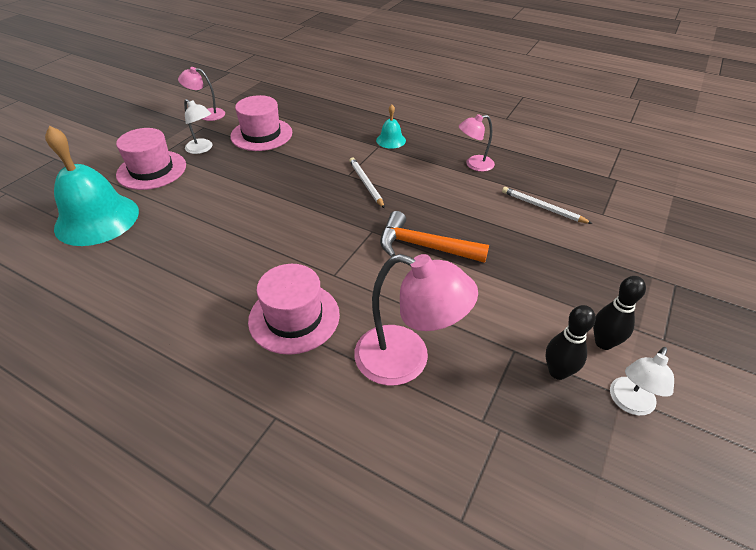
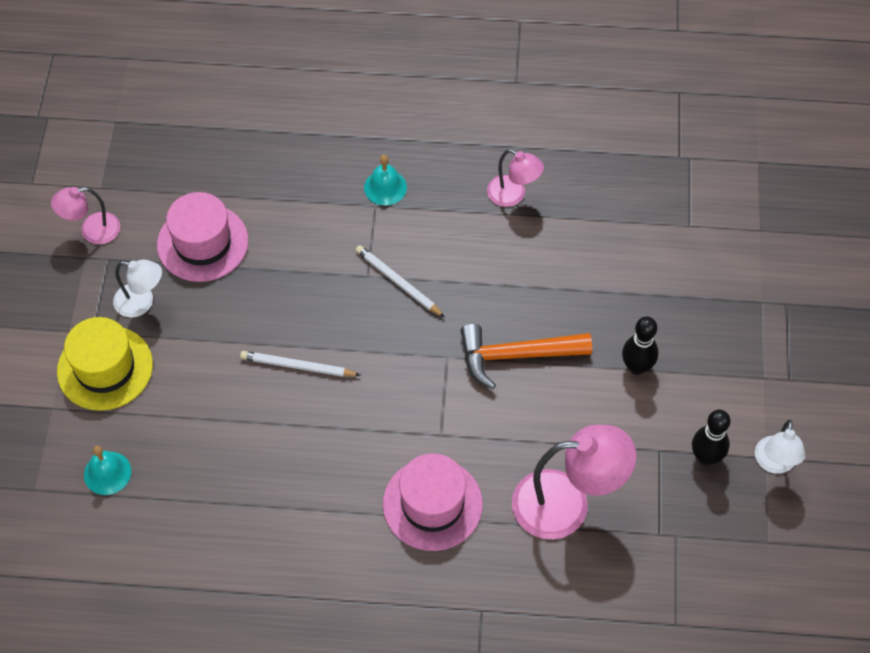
camera: 25 degrees left, 15 degrees up
(97, 219) = (107, 473): turquoise bell -> turquoise bell, size x0.45
(151, 170) = (105, 368): pink hat -> yellow hat
(474, 164) = (513, 195): pink lamp -> pink lamp turned 105 degrees counterclockwise
(543, 207) = (621, 241): white pencil -> white pencil (298, 366)
(603, 342) = (737, 407): black bowling pin -> black bowling pin (637, 367)

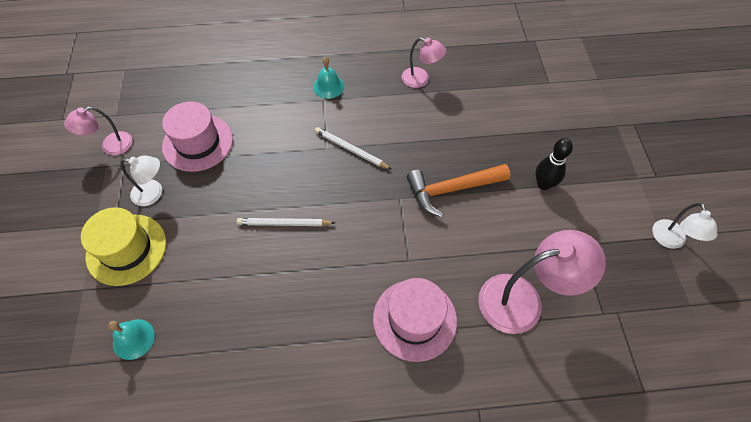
camera: 10 degrees left, 0 degrees up
(706, 457) = (617, 244): black bowling pin -> none

